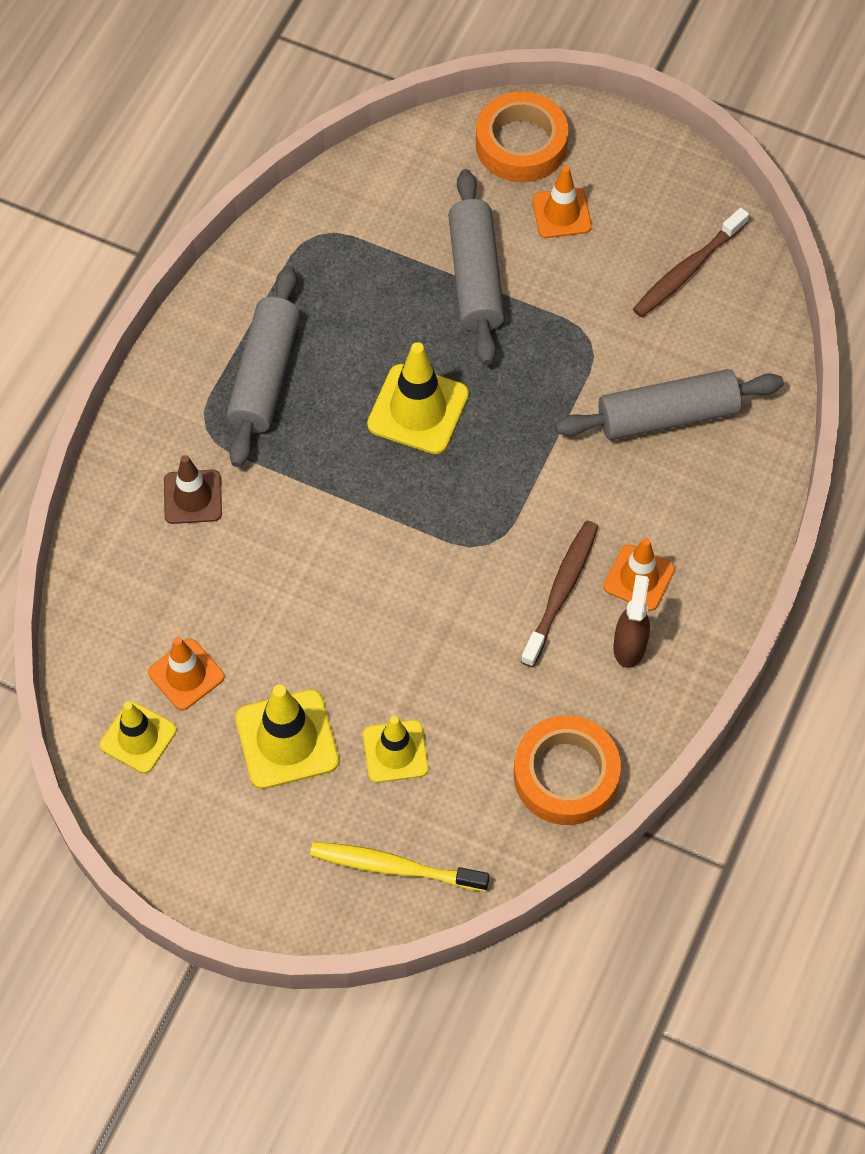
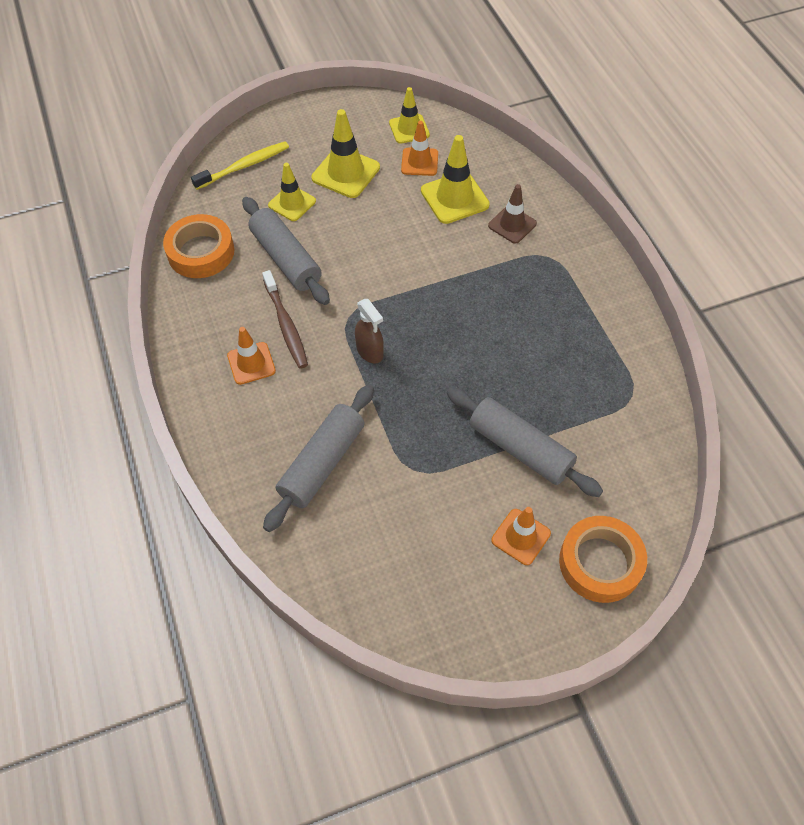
camera: 135 degrees right, 5 degrees down
(265, 376) = (555, 302): grey rolling pin -> grey rolling pin (285, 259)
(418, 409) = (460, 350): yellow traffic cone -> yellow traffic cone (454, 198)
(629, 645) = (224, 328): brown spray bottle -> brown spray bottle (370, 352)
(687, 270) = (404, 570): brown toothbrush -> none

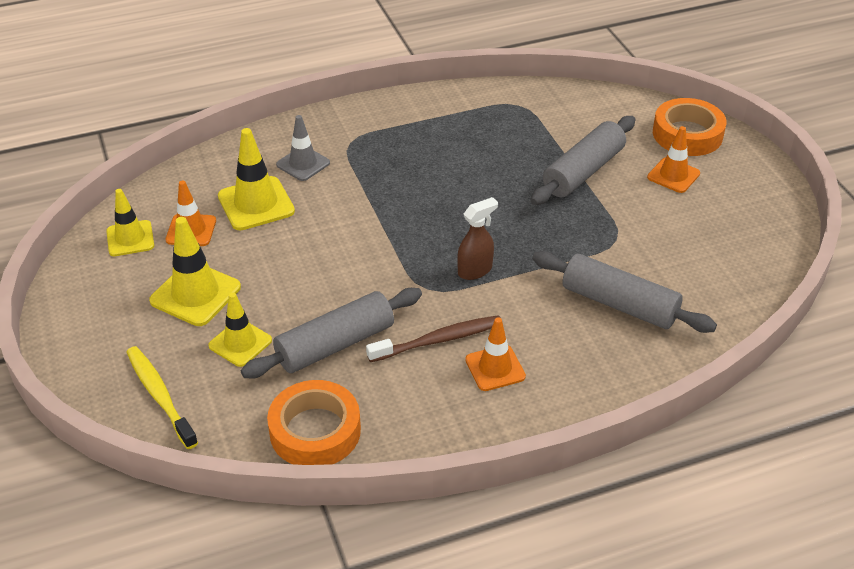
camera: 90 degrees left, 15 degrees down
(512, 225) = (303, 164): brown traffic cone -> grey traffic cone

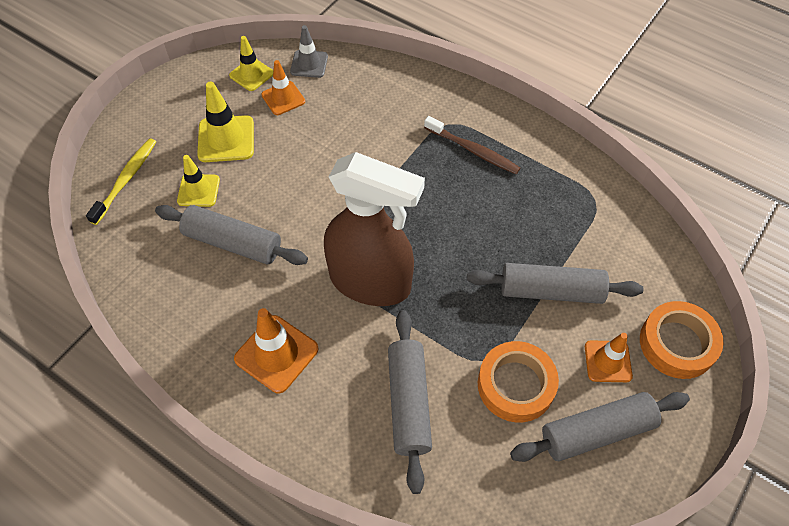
camera: 55 degrees right, 15 degrees up
(256, 204) = (336, 114): yellow traffic cone -> none
(303, 164) = (400, 113): grey traffic cone -> grey traffic cone (309, 64)
(315, 431) = (147, 280): orange tape -> orange tape (516, 385)
(438, 340) = (280, 301): brown toothbrush -> brown toothbrush (473, 150)
(475, 270) = (371, 282): brown spray bottle -> brown spray bottle, size x2.44
(495, 368) = (276, 354): orange traffic cone -> orange traffic cone, size x1.50
(729, 212) = (596, 431): none -> grey rolling pin

